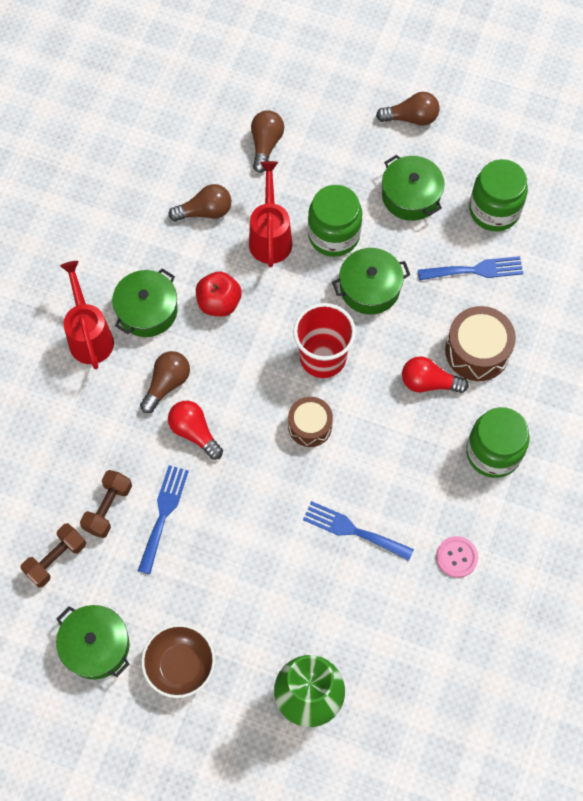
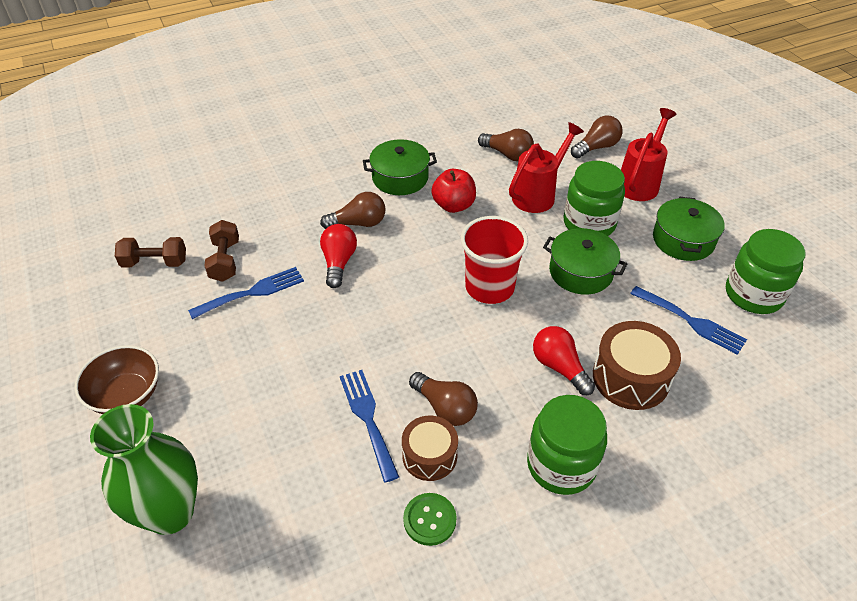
camera: 45 degrees right, 20 degrees down
(89, 336) = (346, 166): red watering can -> red watering can (640, 183)
(96, 646) = (99, 332): green pot -> none
(108, 508) = (225, 261): brown dumbbell -> brown dumbbell turned 75 degrees counterclockwise
(310, 426) = (425, 321): brown drum -> brown drum (429, 456)
(411, 118) = (735, 197): brown light bulb -> brown light bulb (445, 407)
(456, 557) = (429, 520): pink button -> green button

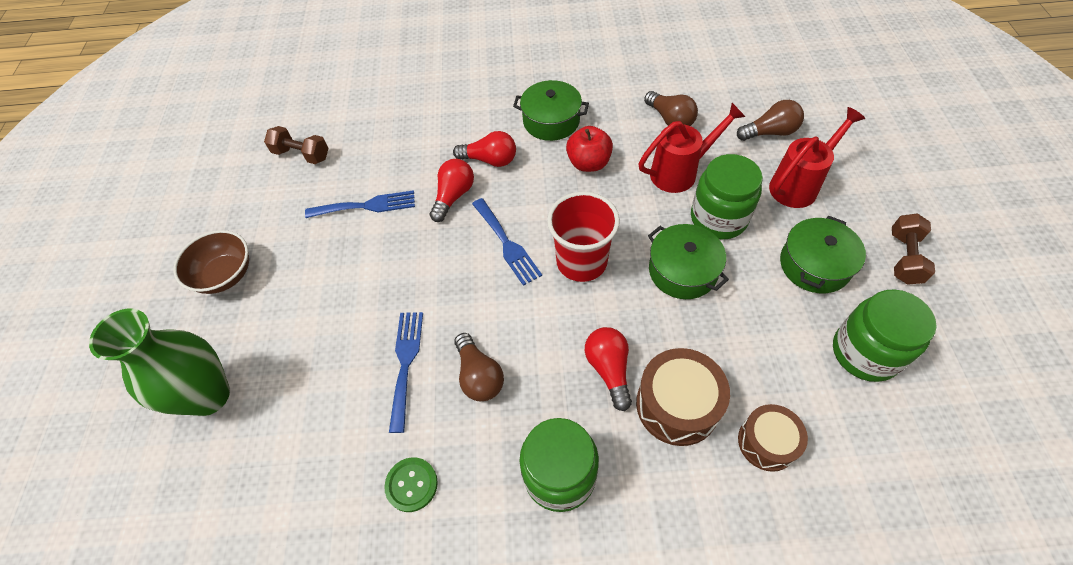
camera: 25 degrees right, 10 degrees up
(225, 261) = (358, 168): brown dumbbell -> brown dumbbell (904, 258)
(358, 223) = (490, 160): brown light bulb -> red light bulb
(429, 456) = (442, 420): brown drum -> brown drum (767, 442)
(691, 322) = (776, 363): blue fork -> blue fork (507, 244)

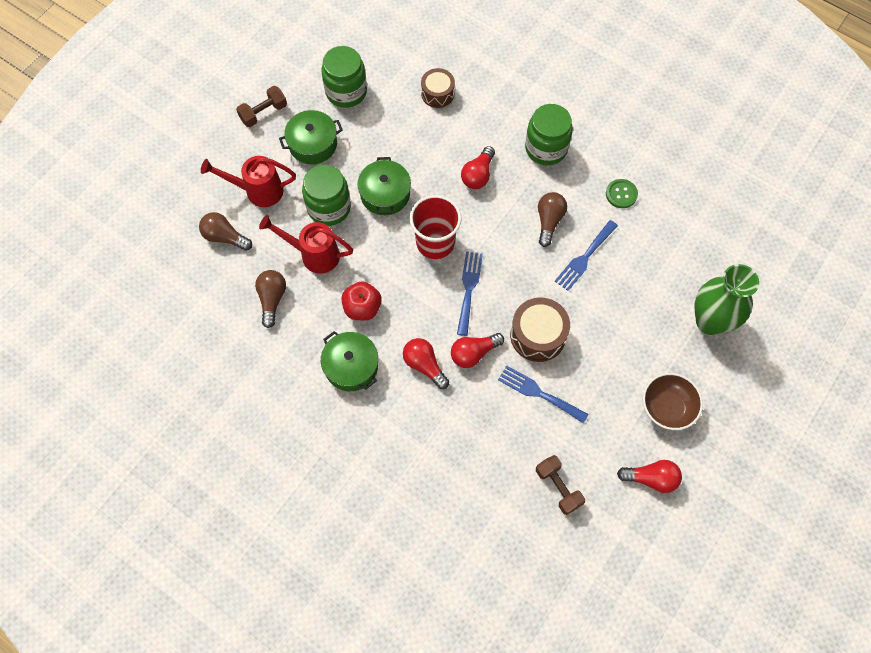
camera: 145 degrees left, 10 degrees up
(215, 210) = (651, 478): none -> red light bulb
(677, 405) = (461, 136): brown drum -> brown drum (538, 335)

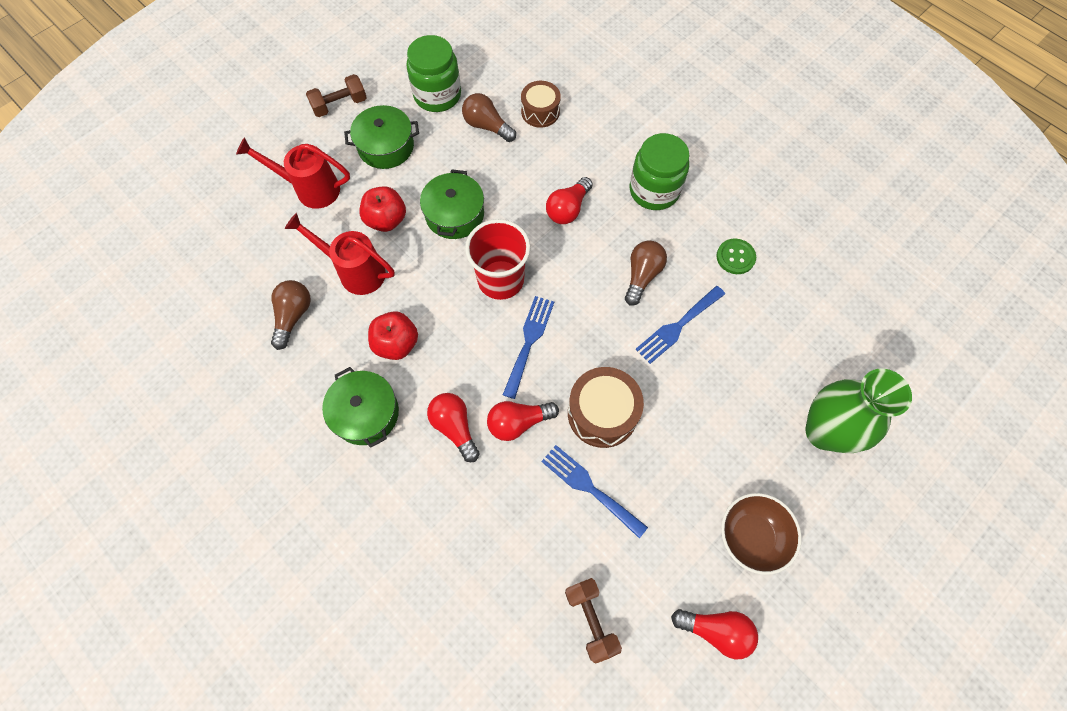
camera: 10 degrees right, 0 degrees up
(225, 237) = (259, 235): brown light bulb -> brown light bulb (487, 126)
(329, 207) = (386, 220): green jar -> red apple

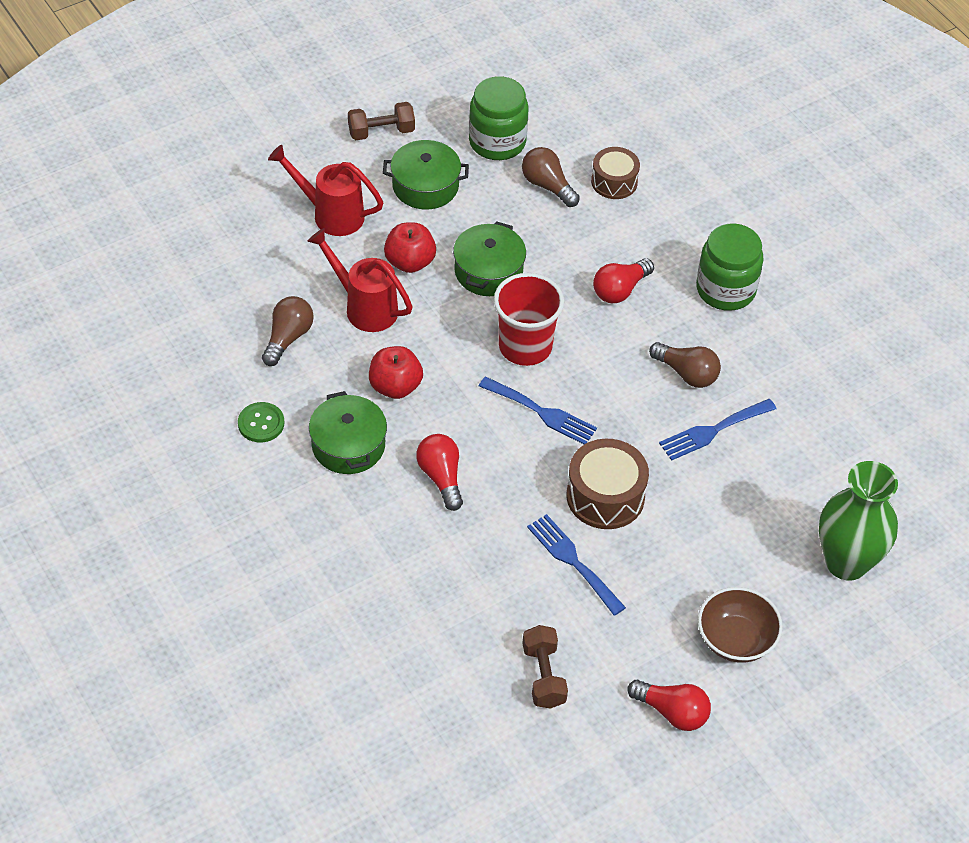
camera: 10 degrees right, 15 degrees down
(518, 422) = (511, 487): red light bulb -> none
(529, 341) = (542, 412): blue fork -> blue fork turned 90 degrees clockwise
(642, 276) = (686, 373): brown light bulb -> brown light bulb turned 90 degrees clockwise
(735, 257) = (800, 375): green button -> green button (261, 423)

